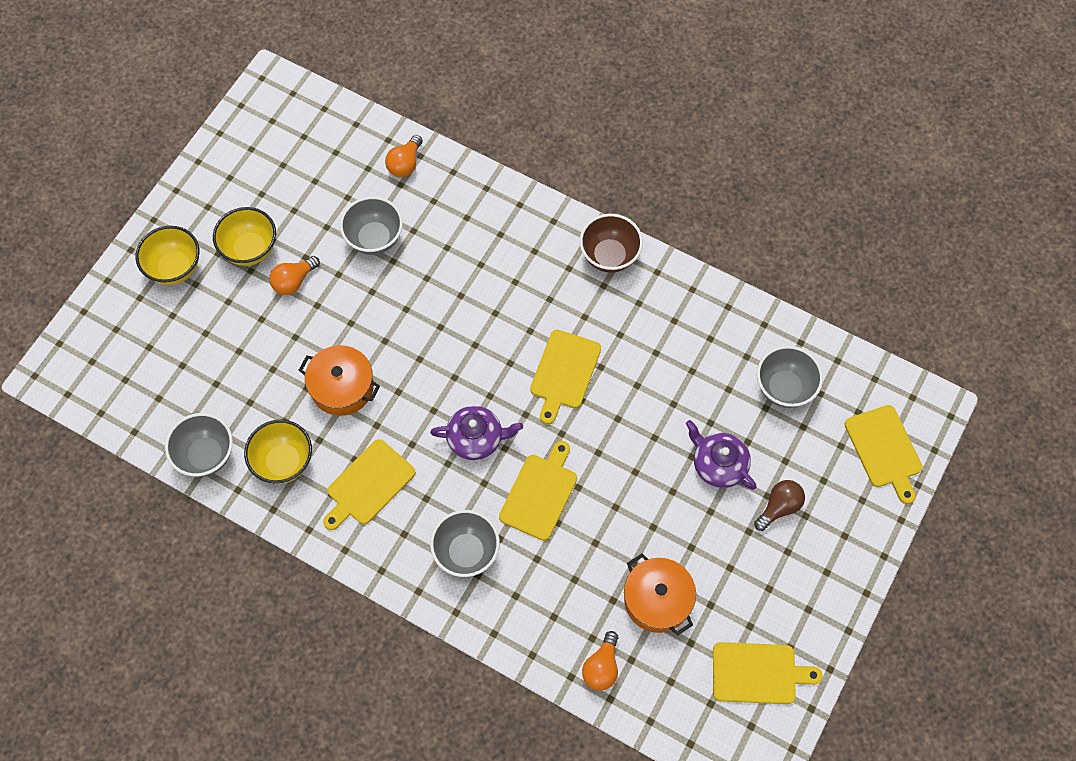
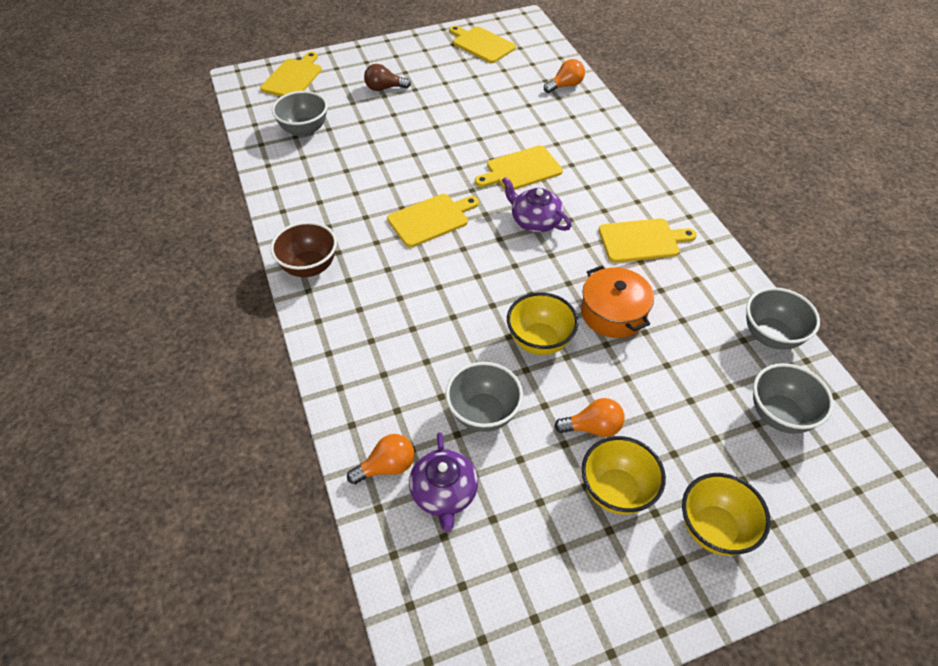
camera: 140 degrees left, 15 degrees down
(283, 462) = (702, 292): yellow bowl -> yellow bowl (539, 341)
(466, 552) = (601, 170): grey bowl -> grey bowl (779, 415)
(657, 600) = (502, 92): orange pot -> none
(718, 464) = (392, 122): purple teapot -> purple teapot (444, 493)

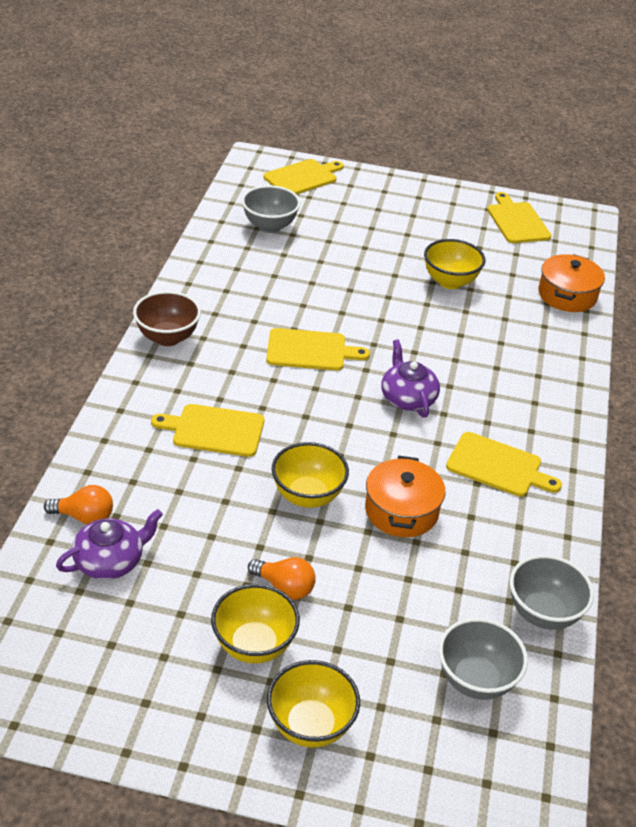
camera: 30 degrees right, 10 degrees down
(384, 88) = (378, 221): brown light bulb -> none
(444, 493) = (110, 561): purple teapot -> purple teapot turned 150 degrees counterclockwise
(479, 113) = (450, 282): none -> yellow bowl
(483, 413) = (201, 523): grey bowl -> none
(521, 170) = (440, 349): yellow cutting board -> yellow cutting board (214, 430)
(565, 85) = (567, 295): orange light bulb -> orange pot

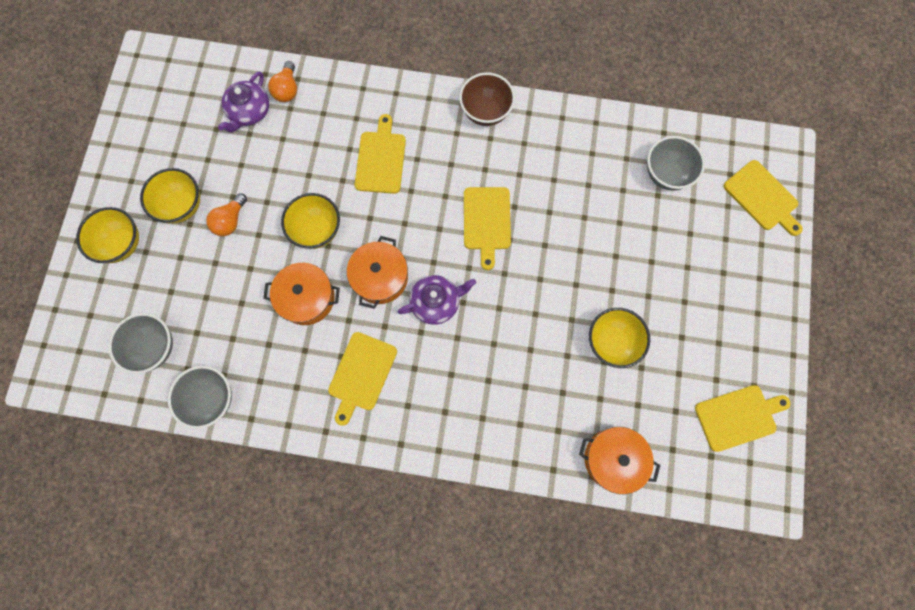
camera: 90 degrees right, 35 degrees up
(110, 561) = (249, 111): purple teapot -> purple teapot turned 60 degrees clockwise
(375, 442) = (380, 277): none -> orange pot

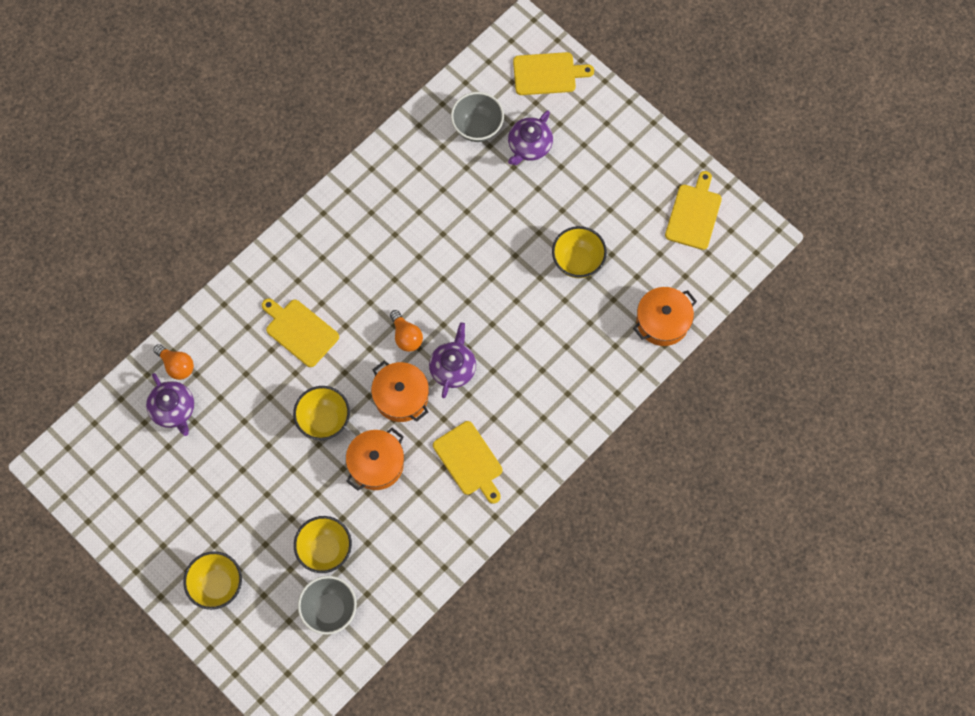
camera: 55 degrees left, 5 degrees down
(182, 206) = (219, 515): yellow bowl -> yellow bowl (325, 549)
(212, 399) = (406, 588): grey bowl -> none
(230, 221) = (263, 484): orange light bulb -> orange light bulb (406, 336)
(485, 112) = (321, 223): brown bowl -> none
(487, 222) = (415, 285): yellow cutting board -> none
(684, 227) = (529, 145): none -> purple teapot

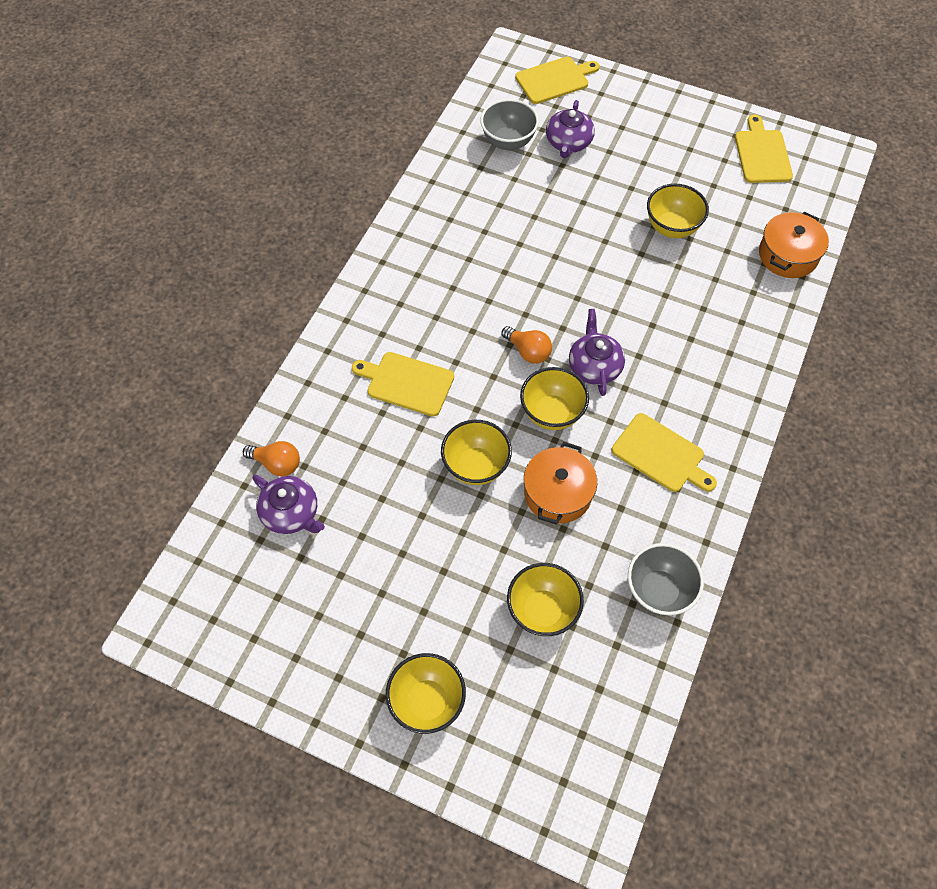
camera: 20 degrees left, 10 degrees down
(330, 609) = (580, 680): grey bowl -> grey bowl (659, 591)
(401, 396) = (552, 413): orange pot -> yellow bowl

